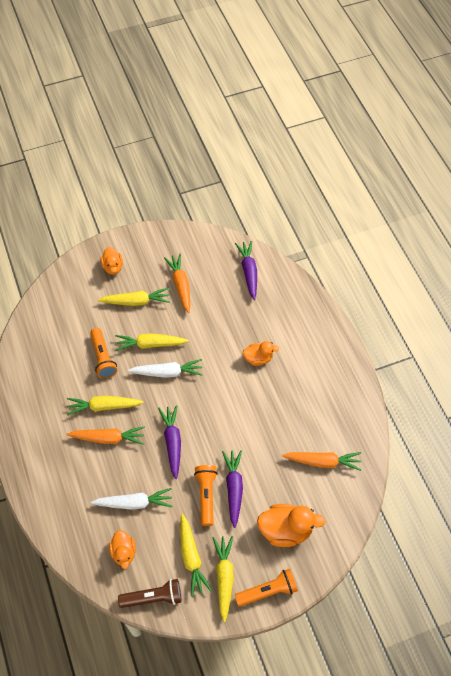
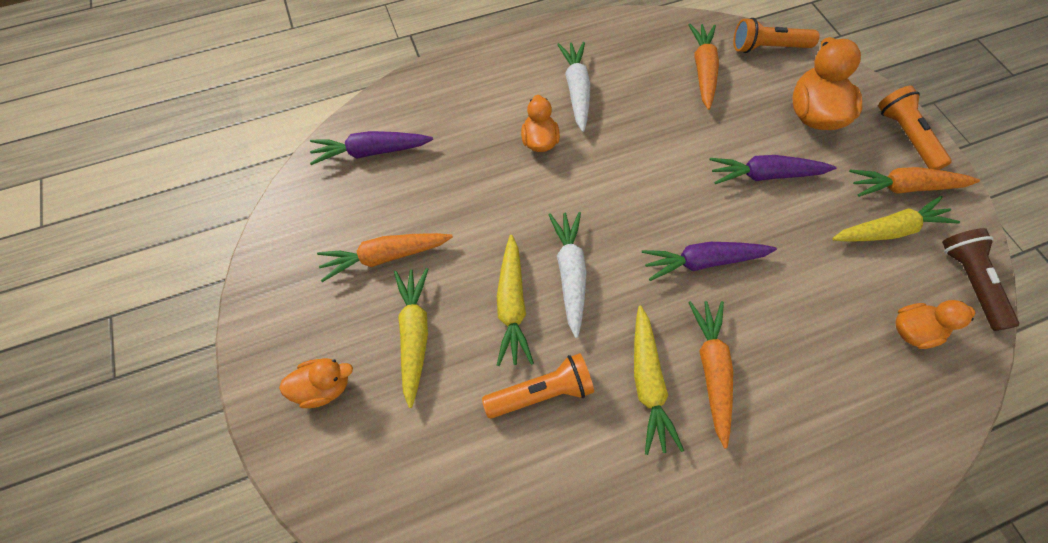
camera: 90 degrees left, 5 degrees up
(134, 503) = (823, 318): white carrot -> white carrot (576, 90)
(206, 495) = (785, 211): orange flashlight -> orange flashlight (767, 47)
(224, 577) = (904, 187): yellow carrot -> orange carrot

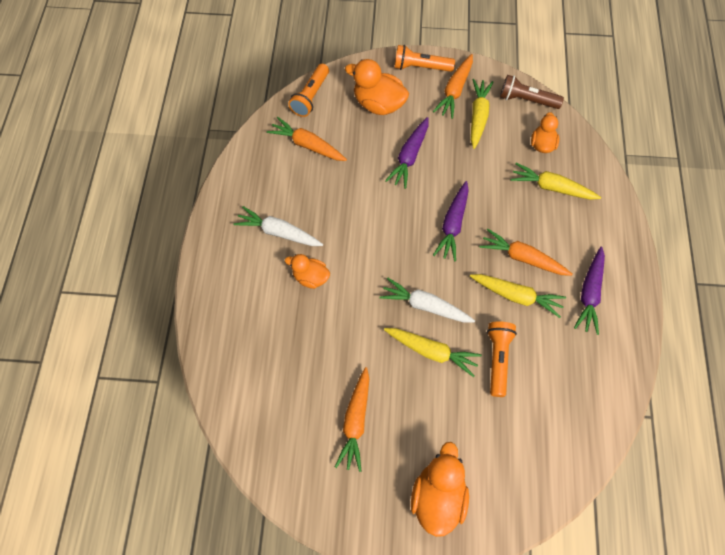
camera: 65 degrees left, 0 degrees up
(324, 386) = (438, 497): orange duck -> orange duck, size x1.63
(371, 152) = (256, 400): purple carrot -> purple carrot (589, 294)
(414, 335) = (426, 423): yellow carrot -> yellow carrot (552, 187)

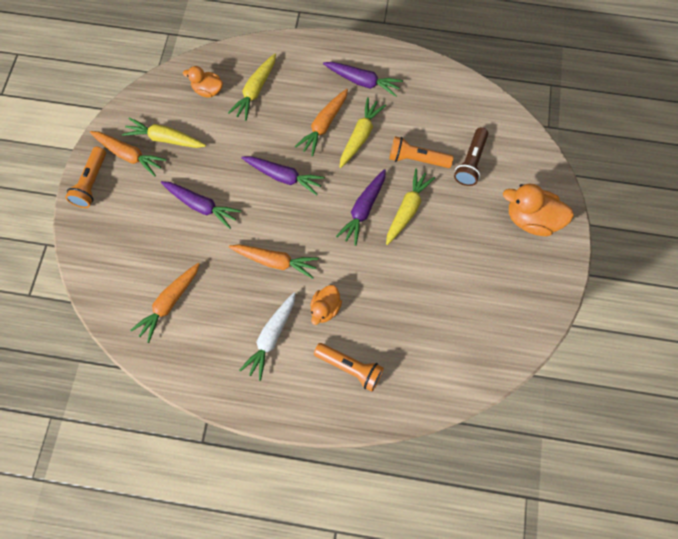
camera: 85 degrees left, 5 degrees up
(310, 96) = (105, 296): orange flashlight -> orange flashlight (350, 368)
(355, 422) = (468, 278): orange carrot -> orange carrot (275, 261)
(378, 104) = (130, 228): orange duck -> none
(425, 306) = (363, 210): white carrot -> purple carrot
(526, 100) = (154, 95): brown flashlight -> brown flashlight (470, 162)

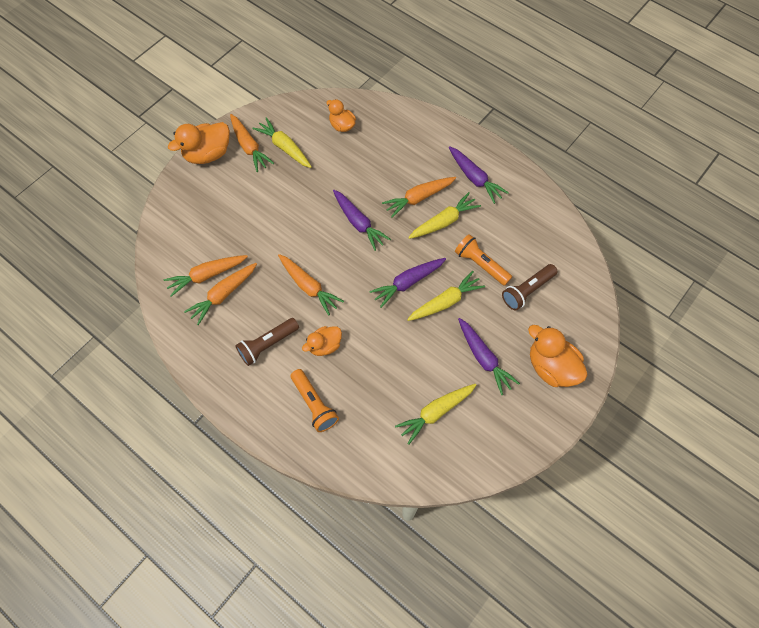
camera: 30 degrees right, 5 degrees down
(91, 183) = (208, 154): orange flashlight -> orange duck
(198, 313) = (223, 295): none -> orange carrot
(201, 206) = (279, 213): purple carrot -> purple carrot (484, 358)
(255, 91) = (380, 144): yellow carrot -> yellow carrot (435, 412)
(271, 337) = (267, 345): white carrot -> brown flashlight

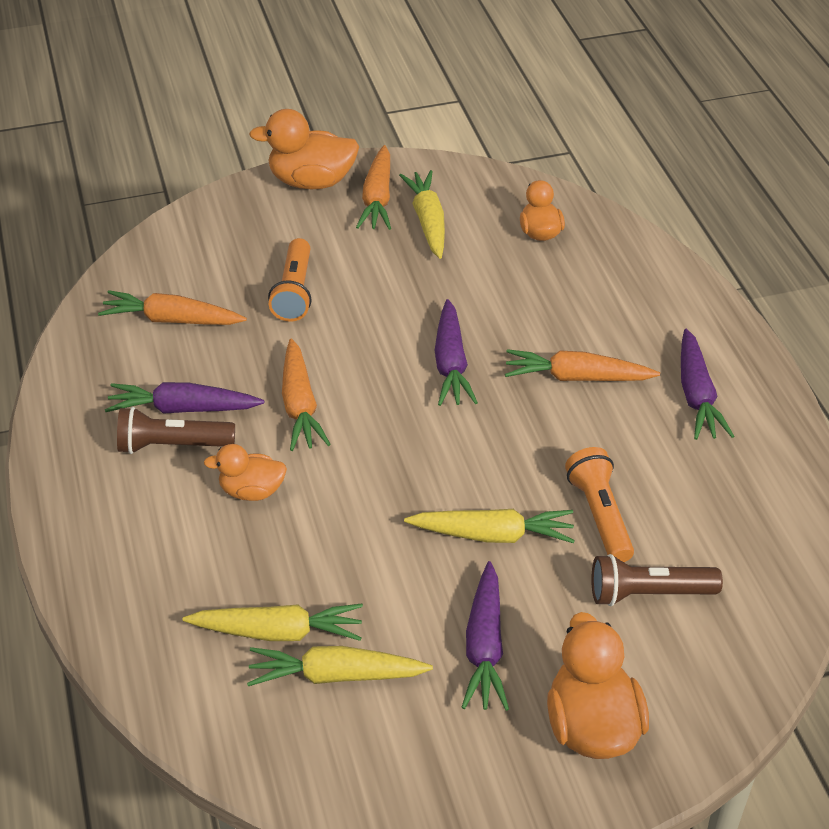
camera: 35 degrees right, 20 degrees down
(223, 295) = (172, 354): orange carrot -> none
(314, 404) = (165, 557): orange flashlight -> orange flashlight (294, 292)
(408, 283) = (455, 478): purple carrot -> purple carrot (183, 409)
(443, 222) = (590, 427): yellow carrot -> yellow carrot (278, 632)

